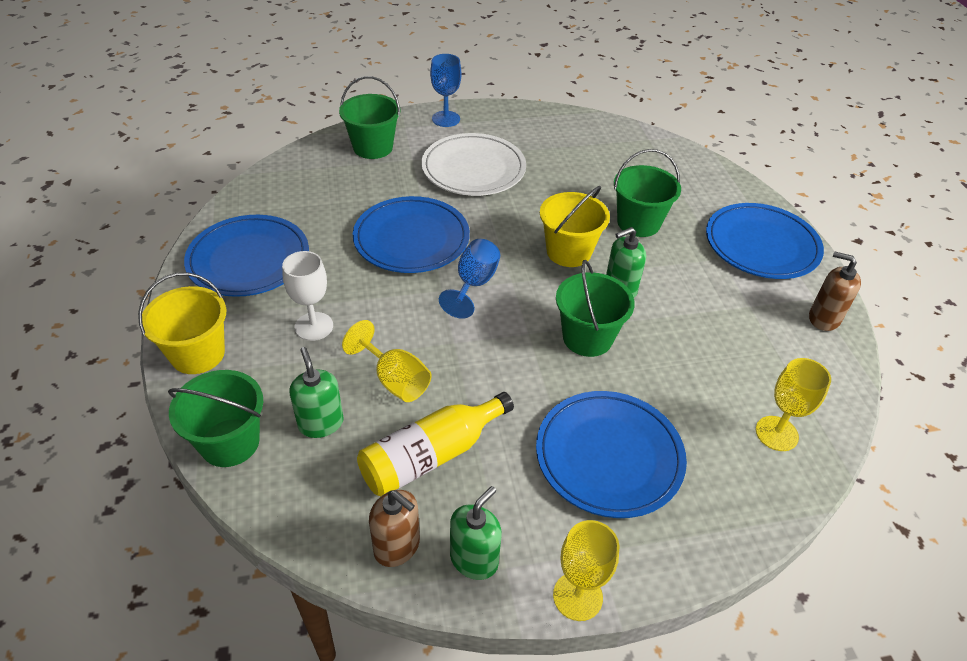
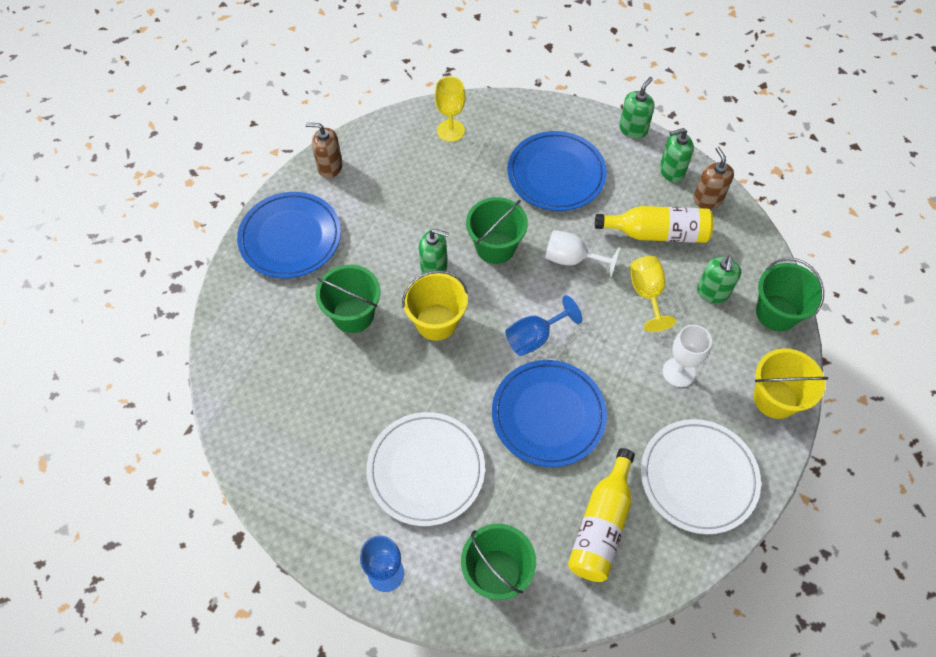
camera: 140 degrees left, 15 degrees up
(249, 260) = (698, 477): blue plate -> white plate
(314, 199) = (601, 525): none -> yellow bottle
(502, 370) = (572, 259): none -> white goblet
(577, 596) = (633, 129): yellow goblet -> green soap dispenser
(823, 318) = (330, 167): brown soap dispenser -> brown soap dispenser turned 120 degrees clockwise

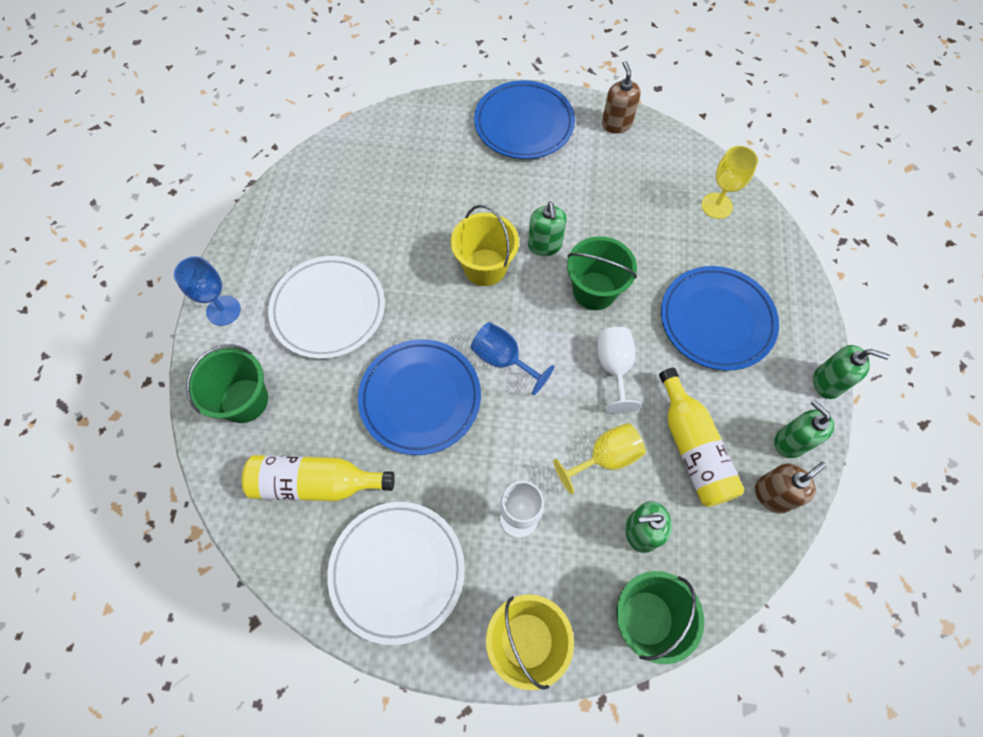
camera: 70 degrees right, 5 degrees up
(353, 314) = (465, 198): green bucket -> none

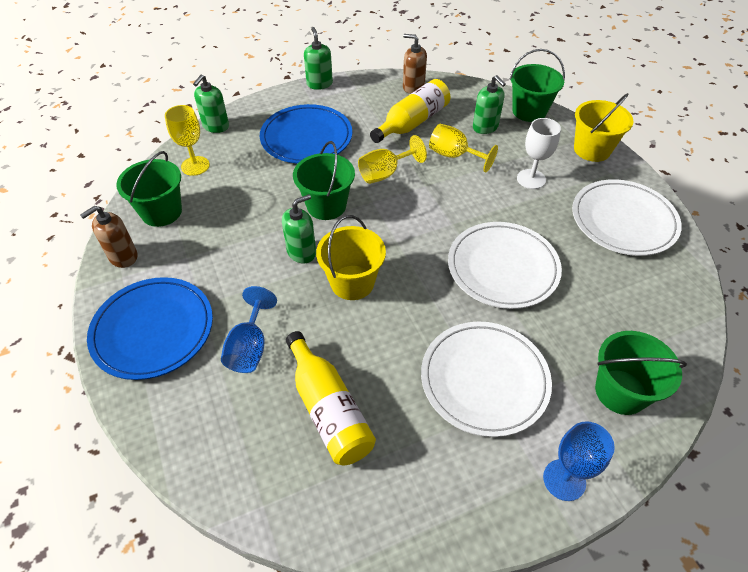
camera: 120 degrees left, 15 degrees down
(316, 483) = (624, 297): yellow bottle -> yellow bottle (329, 409)
(420, 398) = (502, 268): blue plate -> white plate
(503, 359) = (428, 233): blue goblet -> blue goblet (249, 347)
(614, 367) = (385, 173): white goblet -> yellow goblet
(659, 162) = (161, 212): none -> green bucket
(790, 442) = (373, 88): green soap dispenser -> green soap dispenser (216, 126)

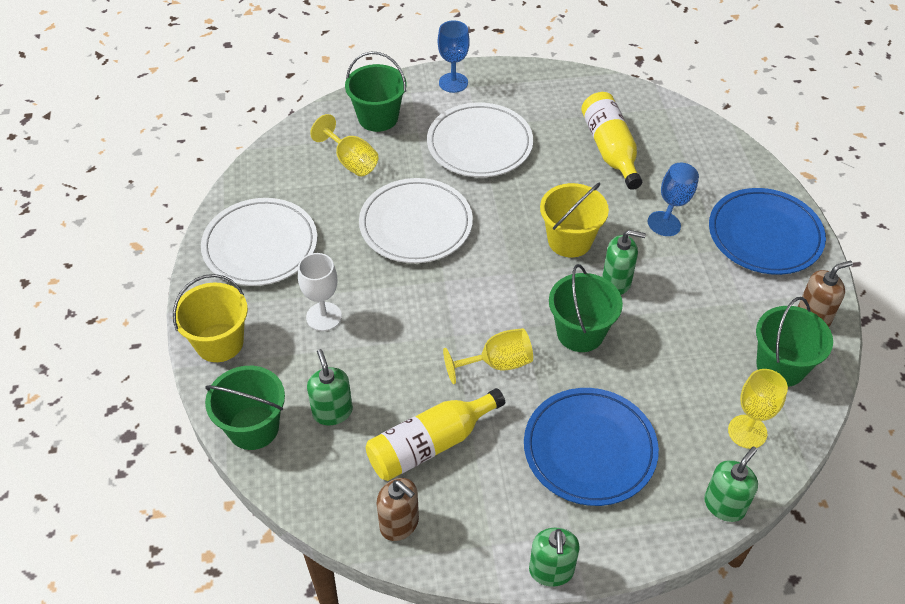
camera: 165 degrees left, 0 degrees up
(301, 252) = (616, 282): green soap dispenser -> green soap dispenser turned 150 degrees counterclockwise
(454, 156) = (399, 372): yellow goblet -> yellow goblet (351, 161)

